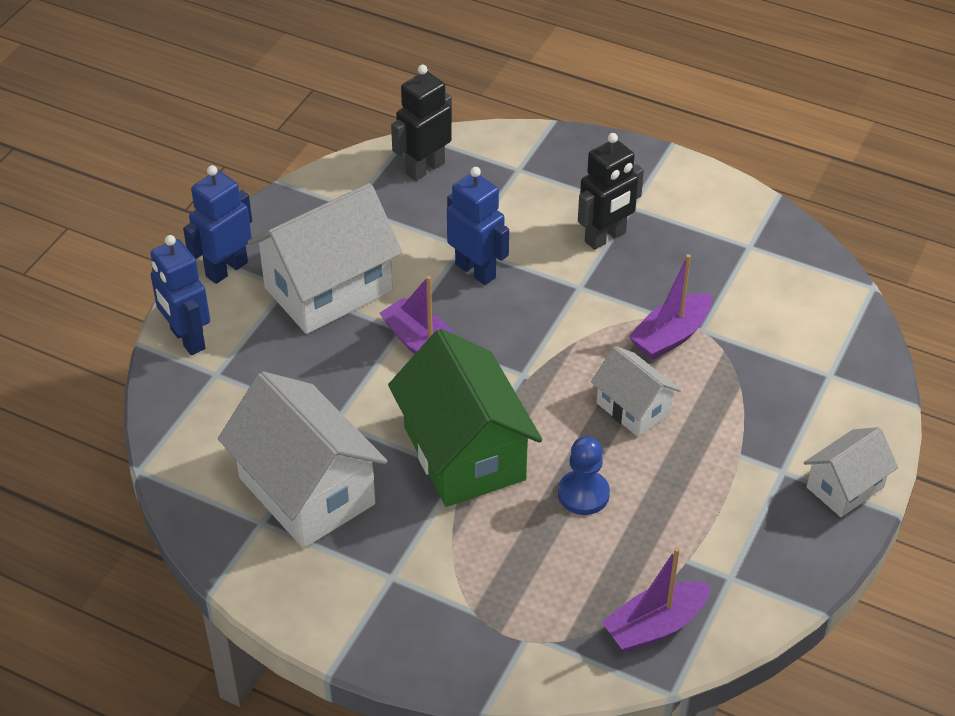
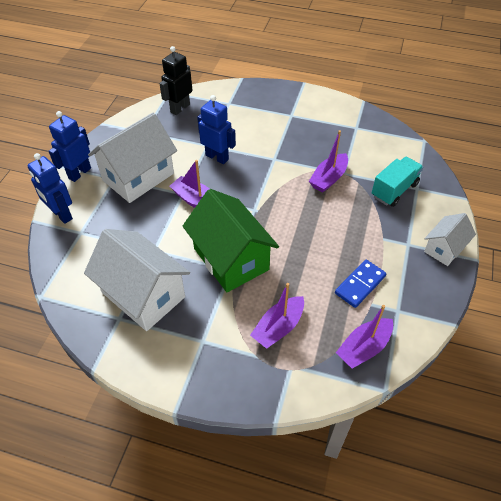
camera: 10 degrees left, 5 degrees up
(520, 574) = (278, 327): none -> purple boat
(583, 494) = (303, 273): blue pawn -> none
(605, 237) = (282, 132): black robot -> none
(633, 408) = (319, 220): white house -> none
(676, 526) = (360, 284): none -> blue domino
(786, 372) = (394, 190): none -> turquoise truck

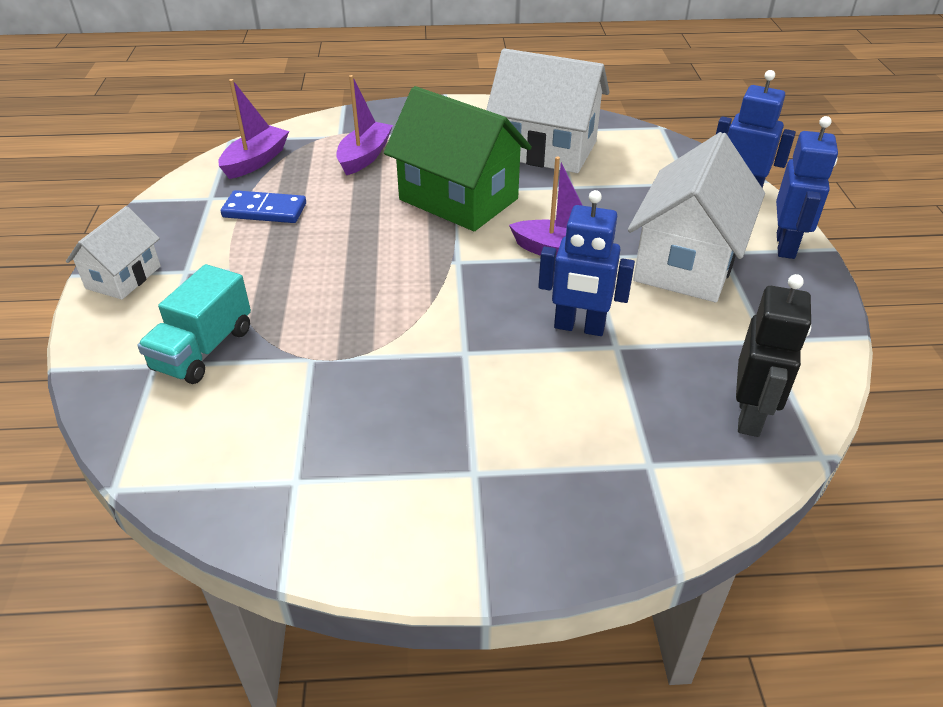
camera: 160 degrees right, 10 degrees down
(328, 178) = (340, 340): purple boat -> none
(360, 284) = (264, 210): blue domino -> blue domino turned 75 degrees clockwise

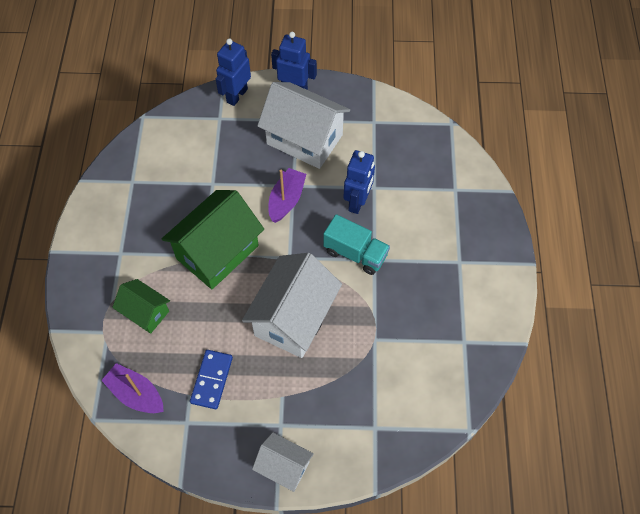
camera: 85 degrees left, 20 degrees up
(203, 349) = (363, 401): turquoise truck -> turquoise truck (355, 253)
(364, 156) = (145, 312): purple boat -> green house
(545, 149) = (160, 191): white house -> white house (293, 318)
(750, 416) = (426, 143): black robot -> none

